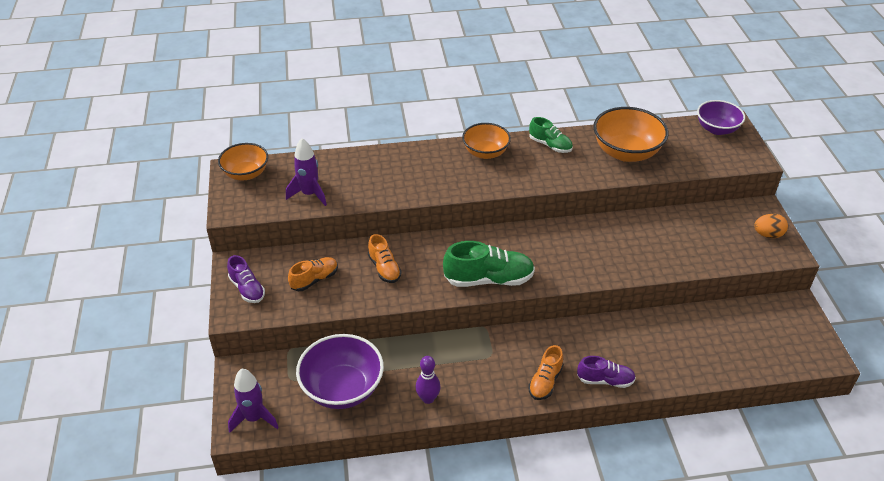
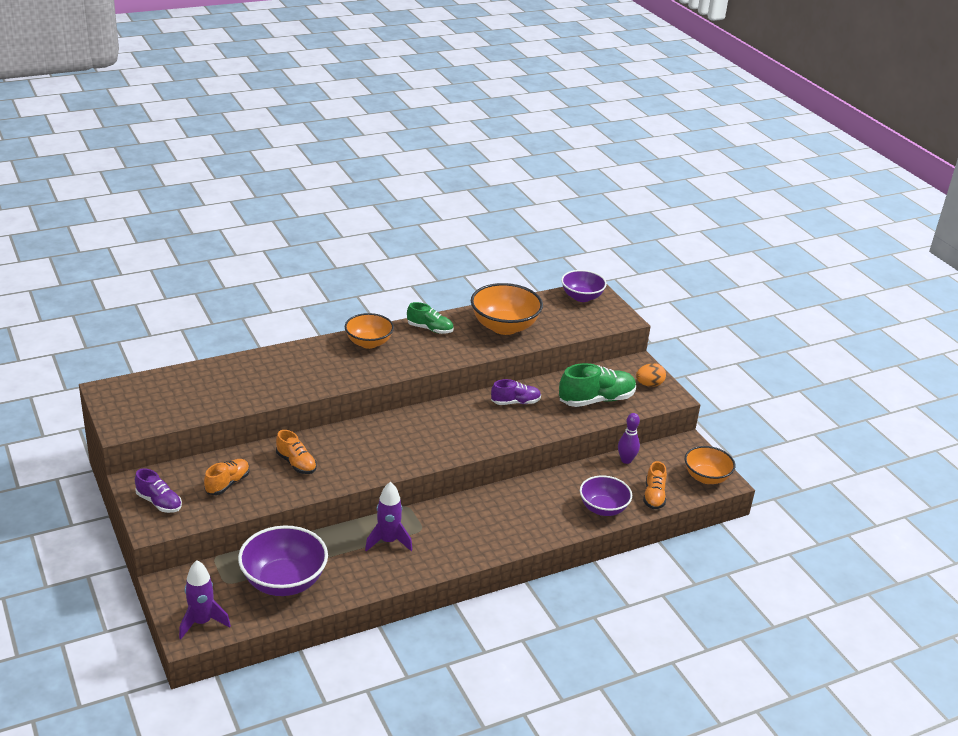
camera: 20 degrees left, 10 degrees down
(246, 173) = (124, 392): orange bowl -> orange bowl (706, 477)
(309, 194) = (201, 402): purple rocket -> purple rocket (388, 541)
(428, 398) = (373, 575): purple bowling pin -> purple bowling pin (626, 460)
(488, 279) = (404, 458): green shoe -> green shoe (596, 400)
(545, 381) = (480, 542): orange shoe -> orange shoe (654, 496)
(605, 380) = (535, 532): purple shoe -> purple shoe (515, 402)
(684, 366) = (603, 508): none -> purple bowl

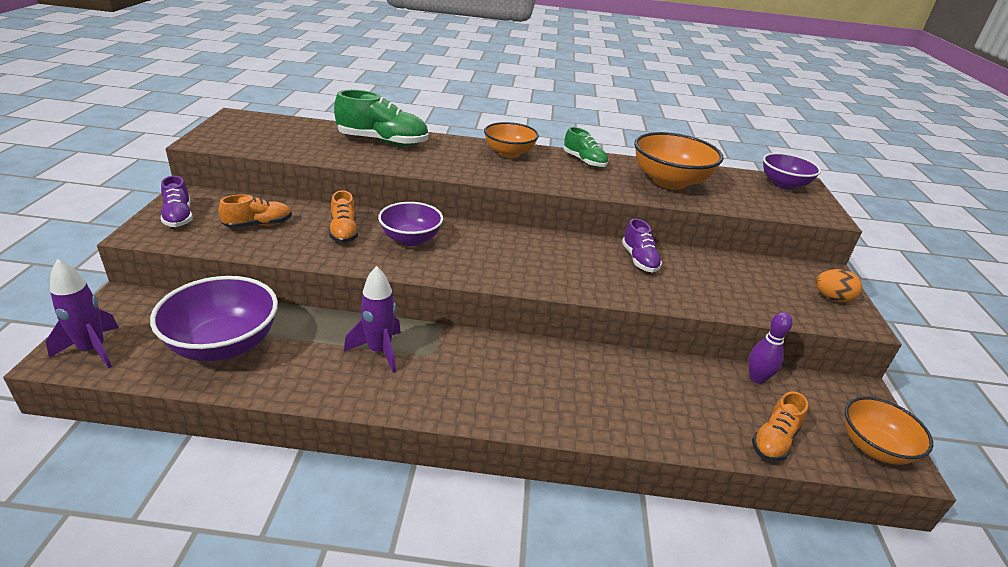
camera: 30 degrees right, 0 degrees up
(515, 402) = (639, 260): purple shoe -> purple shoe turned 60 degrees clockwise
(596, 400) = (746, 290): green shoe -> green shoe (383, 141)
(603, 508) = (686, 426): purple bowl -> purple bowl (411, 239)

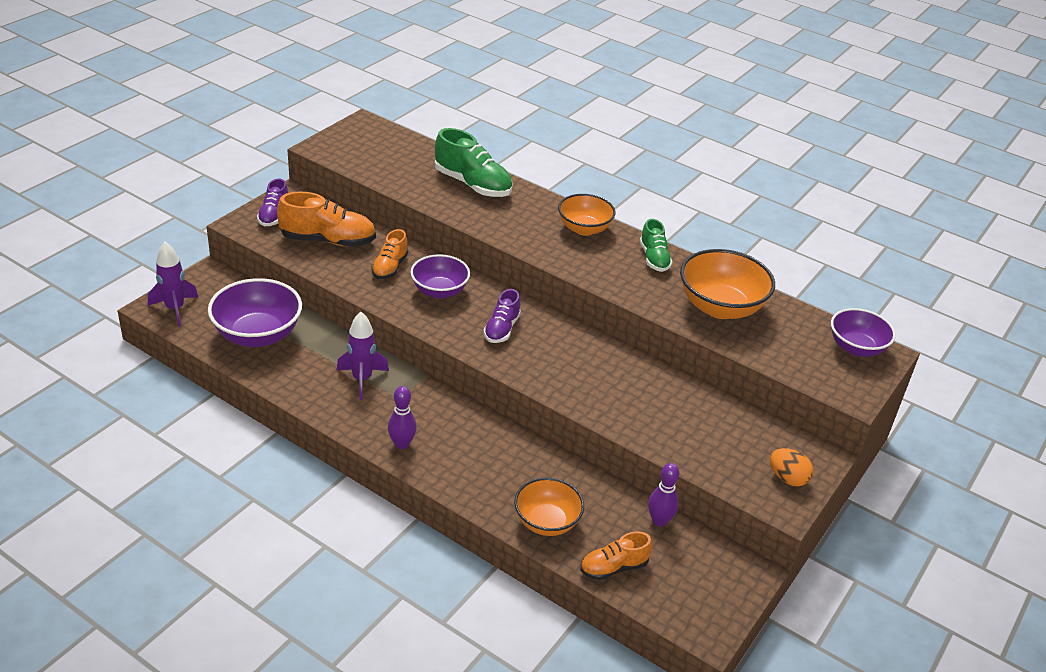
camera: 30 degrees right, 5 degrees up
(258, 225) = (328, 240): orange shoe -> orange shoe, size x1.65
(475, 402) = (402, 444): none -> purple bowling pin
(639, 260) = (631, 376): purple shoe -> purple shoe (501, 329)
(874, 447) = (698, 610): orange bowl -> orange bowl (547, 522)

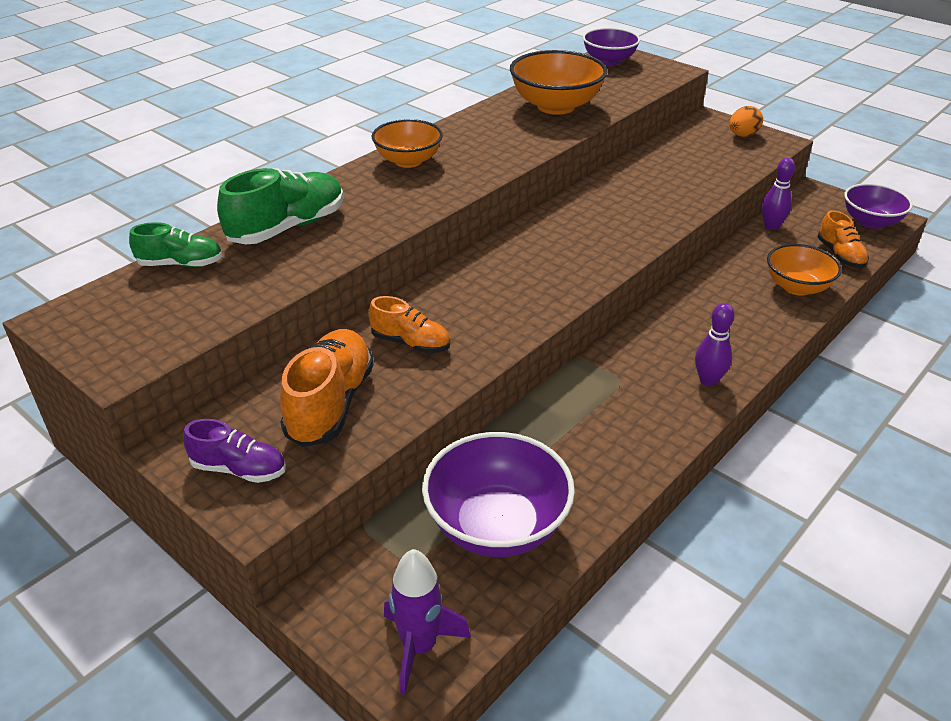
camera: 80 degrees left, 0 degrees up
(362, 379) = (593, 412): purple rocket -> none
(439, 291) = (469, 302): purple bowl -> purple bowl (870, 222)
(501, 329) = (547, 261): purple shoe -> none
(654, 258) = (471, 128): green shoe -> green shoe (181, 264)

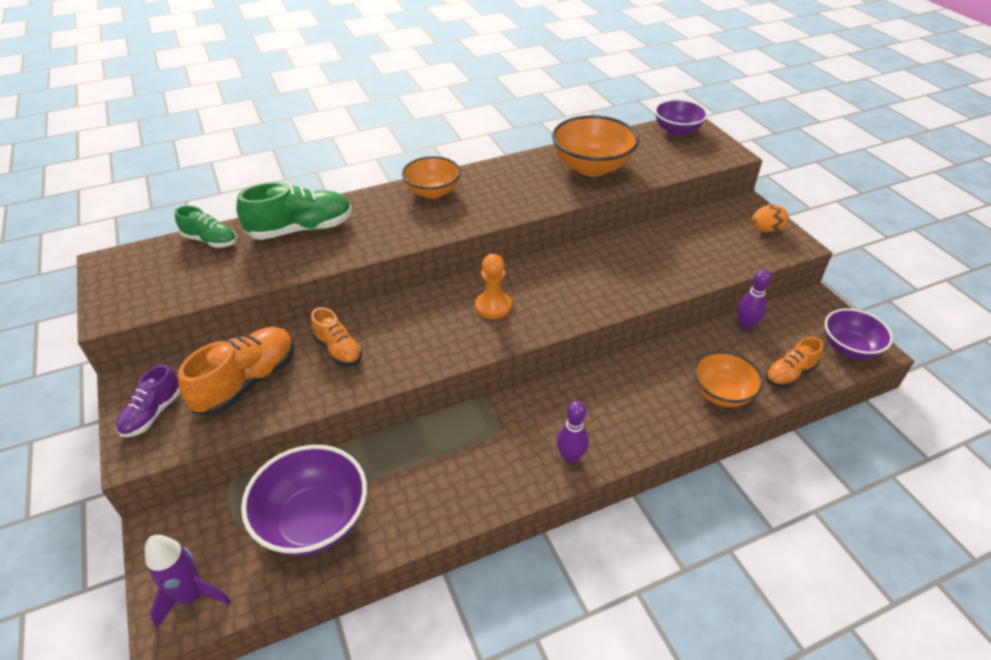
camera: 25 degrees right, 5 degrees up
(239, 469) = (153, 413): purple shoe -> purple shoe turned 75 degrees clockwise
(543, 260) = (493, 306): none -> orange pawn
(840, 255) = (789, 374): orange shoe -> orange shoe turned 45 degrees clockwise

